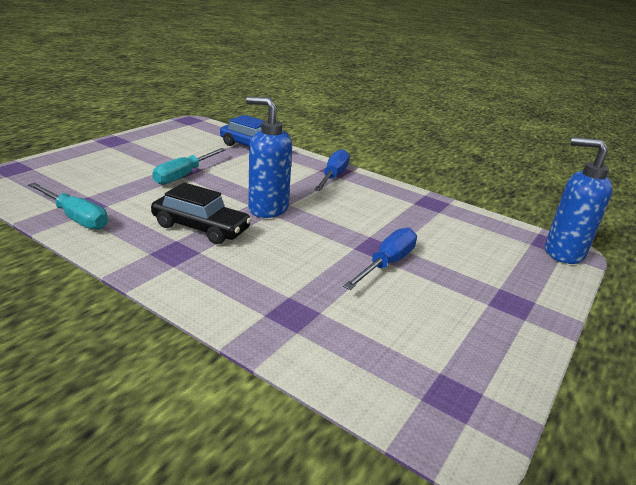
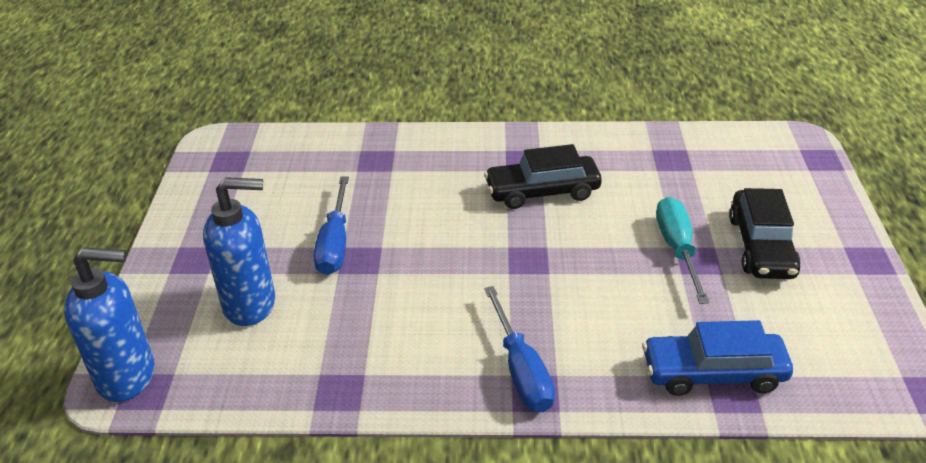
camera: 150 degrees right, 10 degrees up
(76, 217) = (649, 146): turquoise screwdriver -> none
(144, 160) = (761, 246): none -> black car
(267, 209) = (519, 250): blue soap dispenser -> blue soap dispenser (250, 304)

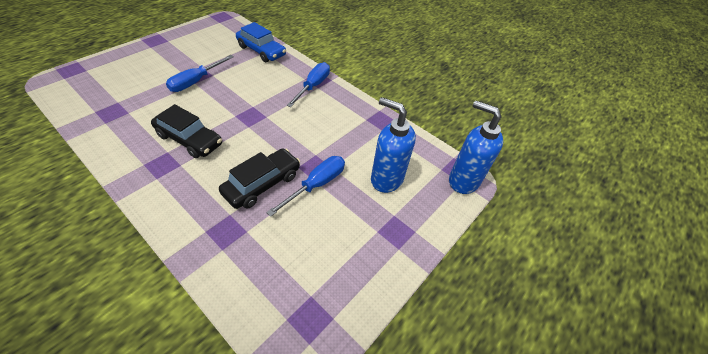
camera: 145 degrees left, 10 degrees up
(677, 249) = (196, 81): turquoise screwdriver -> blue screwdriver
(761, 246) = (171, 63): black car -> black car (262, 184)

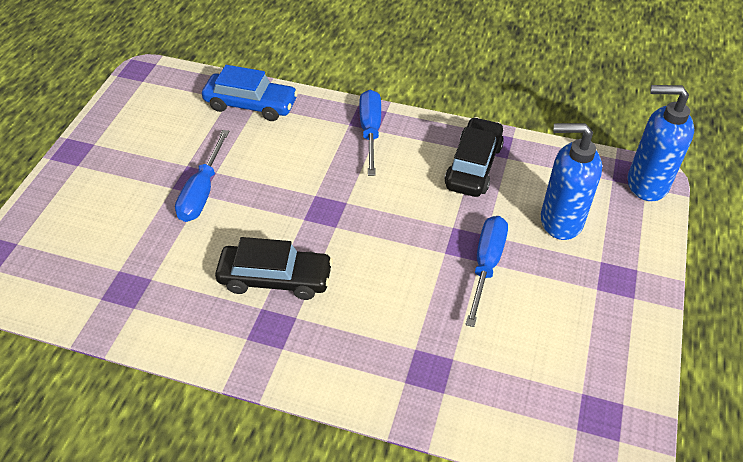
camera: 20 degrees left, 0 degrees up
(262, 184) = (421, 294): black car -> black car (473, 166)

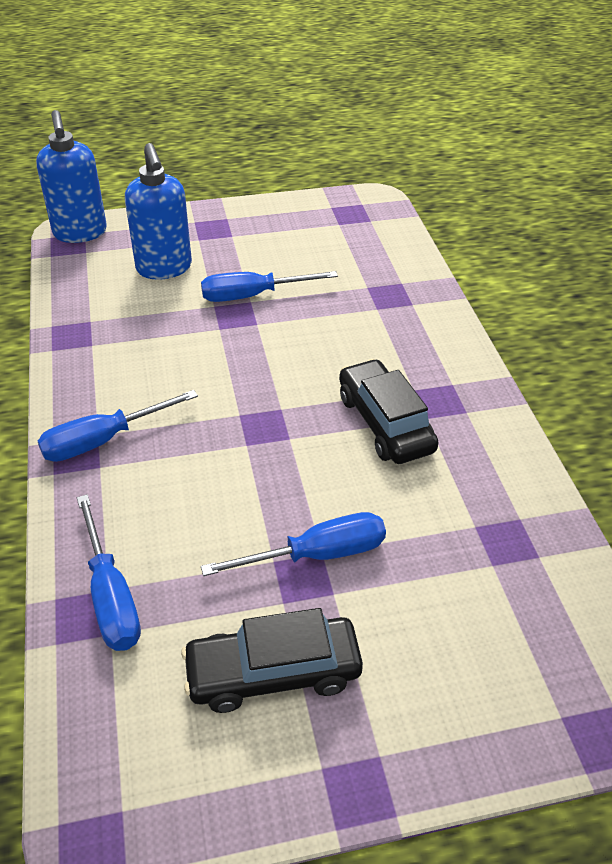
camera: 120 degrees left, 5 degrees down
(251, 105) = (111, 596): blue car -> blue screwdriver
(473, 166) = (118, 339): black car -> black car (273, 672)

